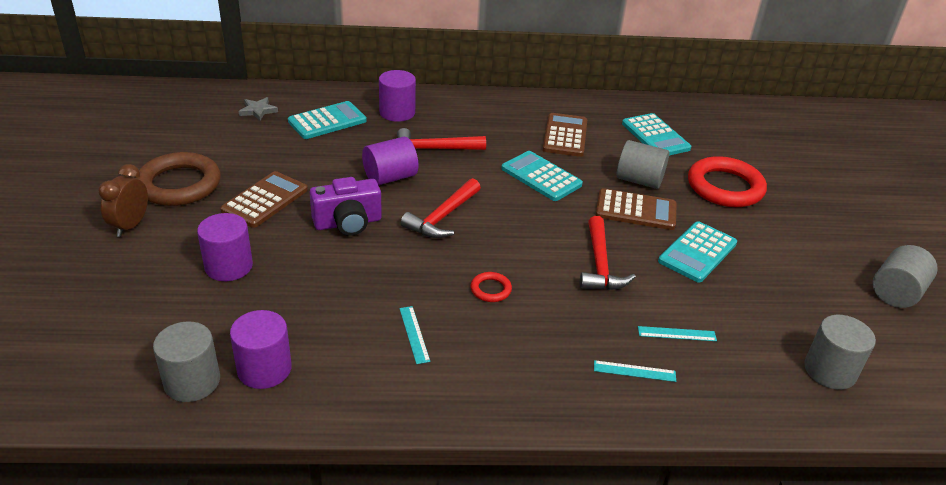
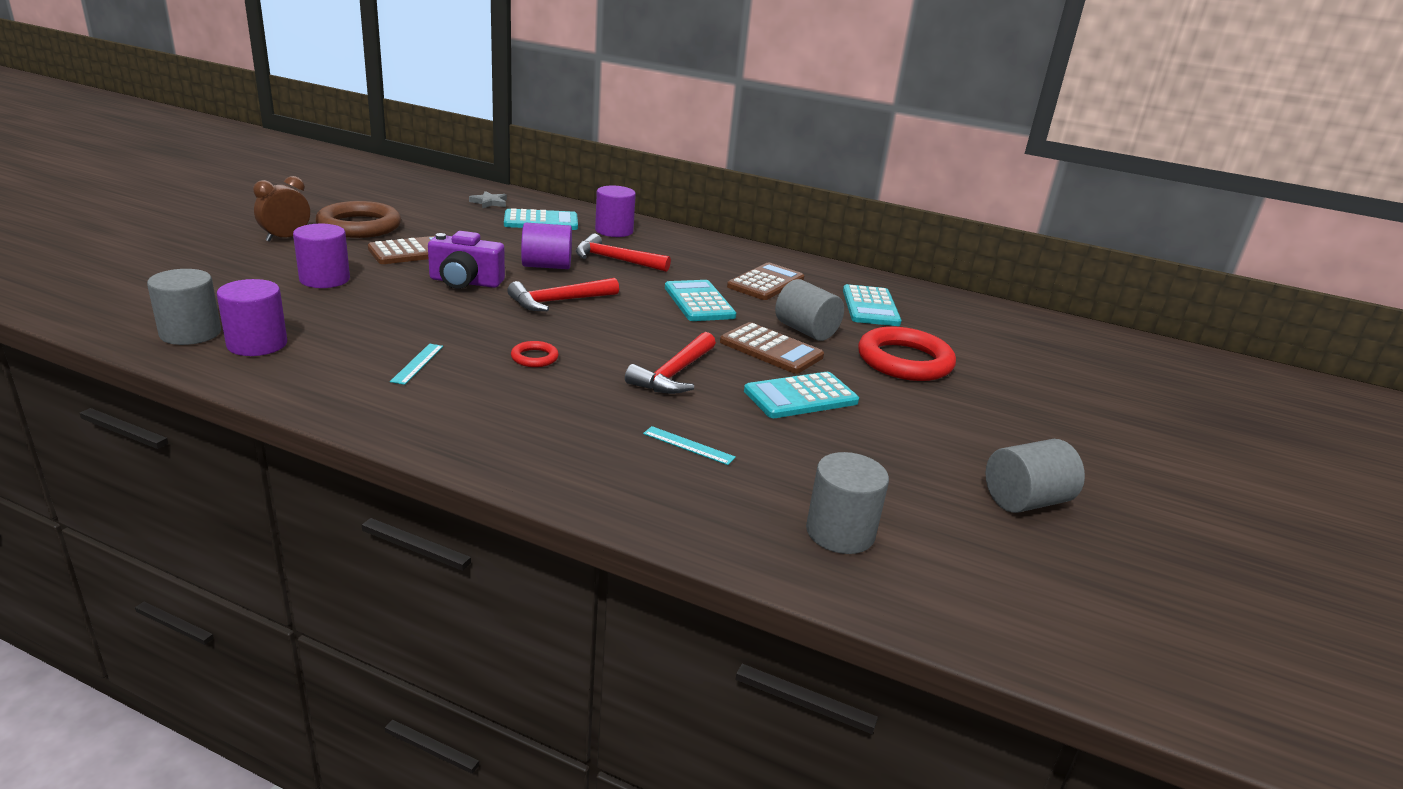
camera: 25 degrees right, 10 degrees down
(634, 371) = (600, 456): turquoise ruler -> none

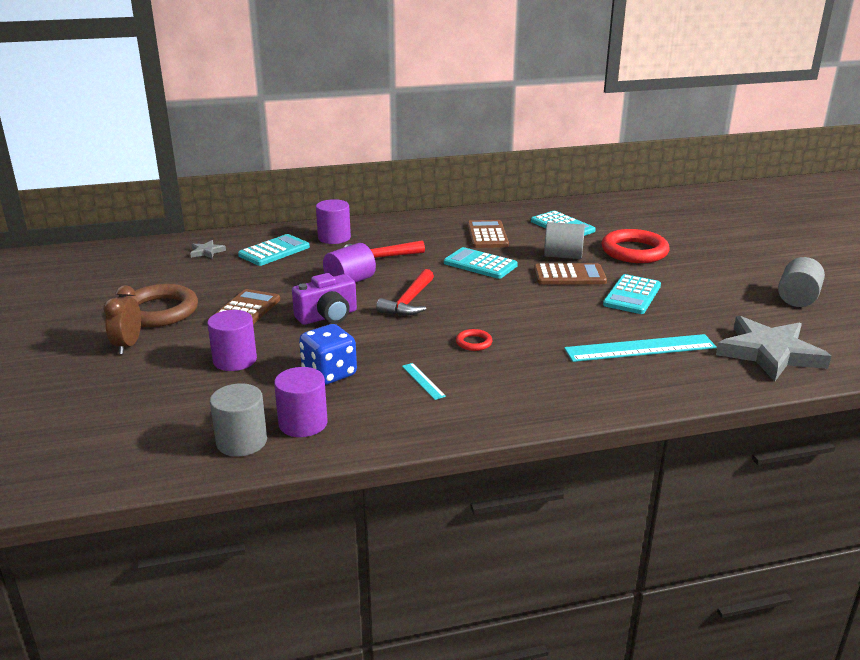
camera: 35 degrees left, 0 degrees up
(362, 321) = (329, 374): none -> blue dice
(674, 374) = (557, 314): red hammer -> none
(688, 445) = (640, 348): turquoise ruler -> turquoise ruler, size x2.27
(840, 532) = (769, 353): grey cylinder -> grey star

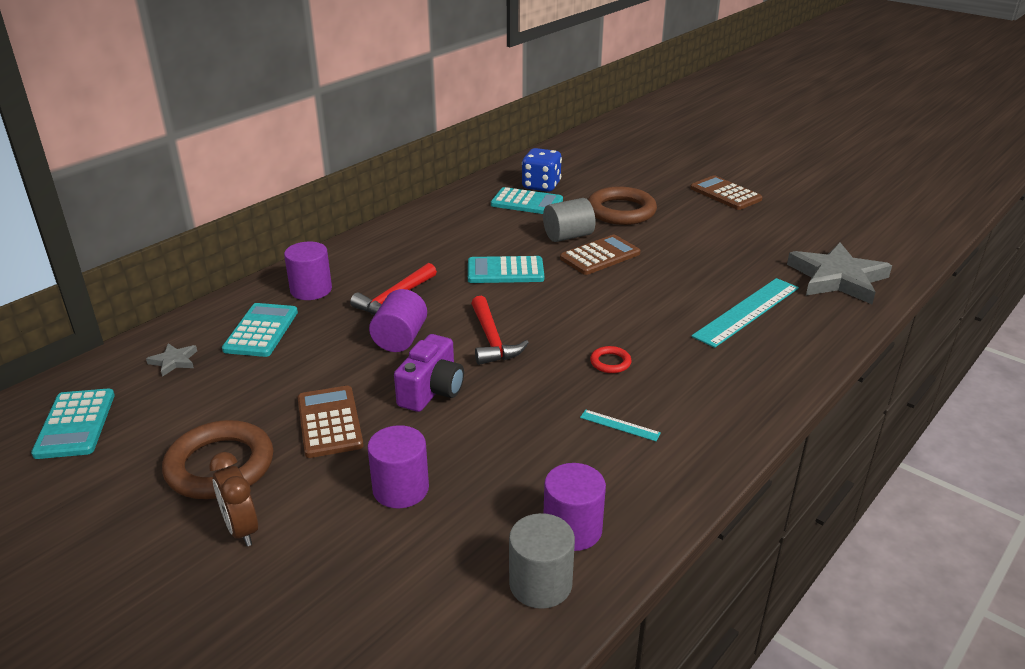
camera: 35 degrees left, 5 degrees up
(329, 374) = (522, 459): blue dice -> blue dice (541, 186)
(487, 235) = (470, 235): brown calculator -> brown calculator (725, 194)
(632, 295) = (675, 259): turquoise calculator -> turquoise calculator (75, 424)
(634, 251) = (621, 211): red ring -> brown ring
(797, 298) = (793, 218): grey cylinder -> none

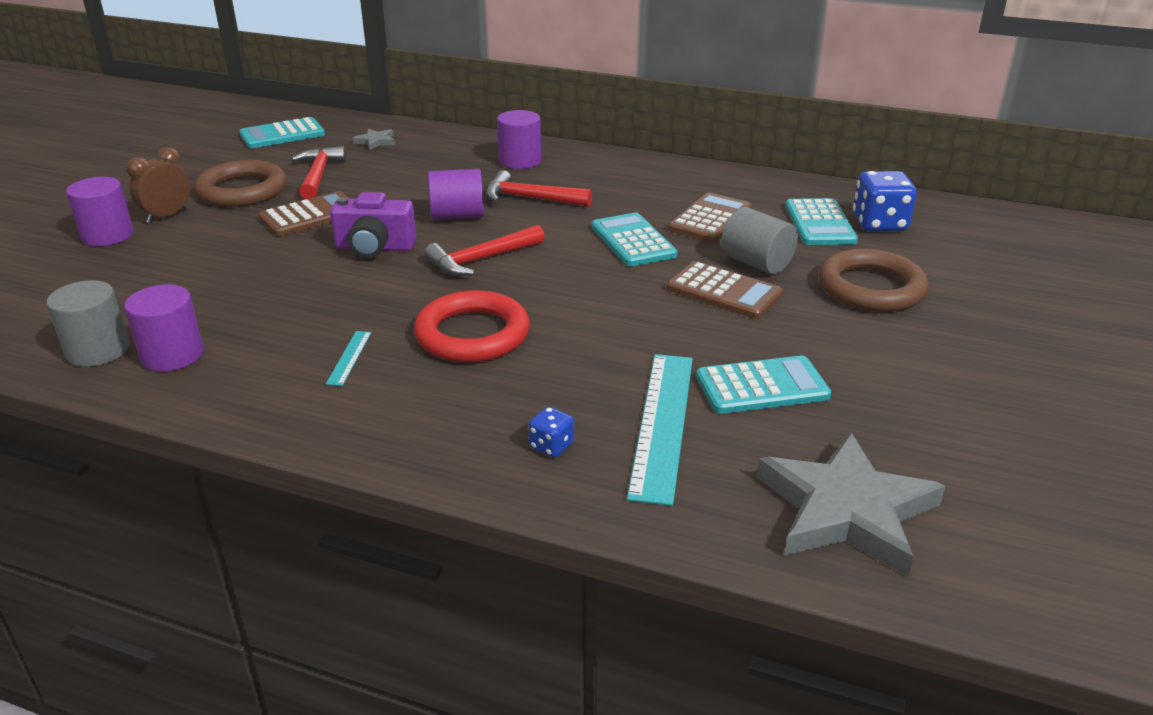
camera: 70 degrees right, 0 degrees up
(229, 408) = (318, 175): none -> red hammer
(261, 331) = (437, 159): turquoise calculator -> turquoise calculator (762, 386)
(400, 489) = (223, 264): purple cylinder -> purple cylinder (107, 235)
(610, 362) = (472, 334): red ring -> red ring, size x2.23
(725, 194) = (1044, 367): brown calculator -> brown calculator (710, 219)
(747, 311) = (662, 423): turquoise ruler -> turquoise ruler turned 75 degrees clockwise
(762, 354) = (551, 446): none -> blue dice

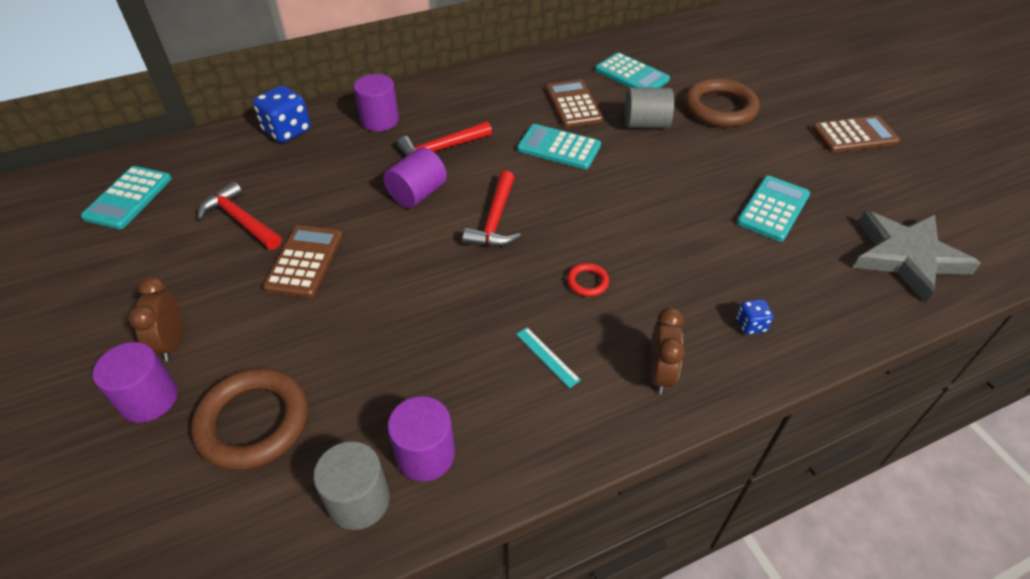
camera: 45 degrees left, 15 degrees up
(242, 190) = (198, 274): brown ring -> brown ring (253, 422)
(375, 248) = (407, 258): purple camera -> none
(376, 141) = (232, 161): grey star -> none
(406, 422) = (660, 374): none -> brown clock
(472, 334) = (587, 282): red ring -> red ring, size x0.45
(662, 423) = (771, 267): turquoise ruler -> none
(724, 291) = (662, 155): brown calculator -> brown calculator (854, 135)
(879, 224) = (659, 59): blue dice -> blue dice (287, 131)

